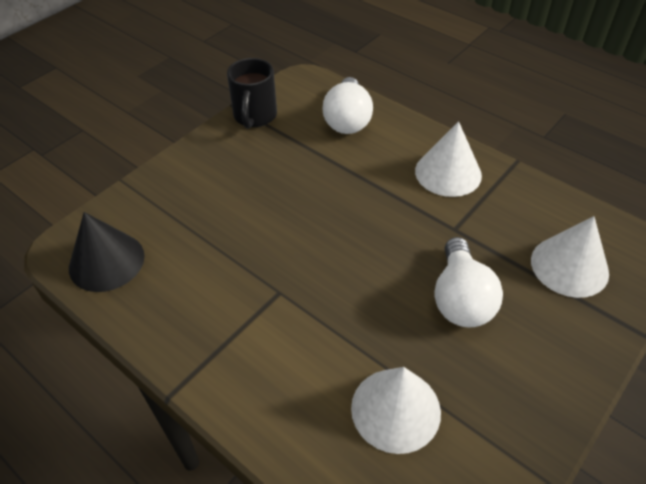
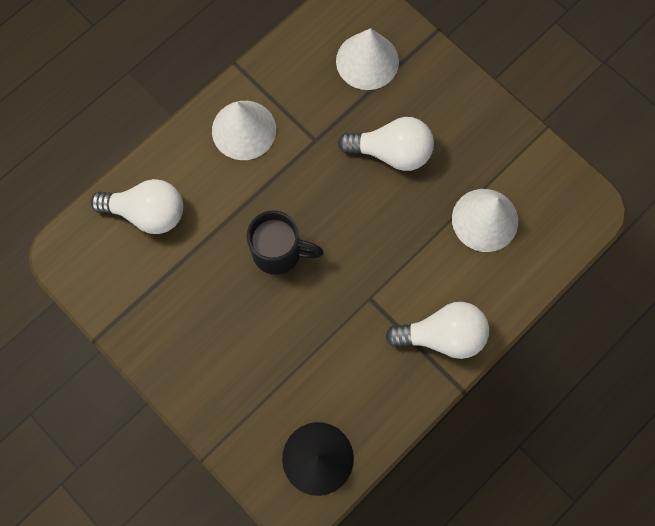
camera: 85 degrees left, 25 degrees up
(237, 368) = (442, 335): none -> white light bulb
(254, 117) = (124, 312): black mug -> black mug (279, 252)

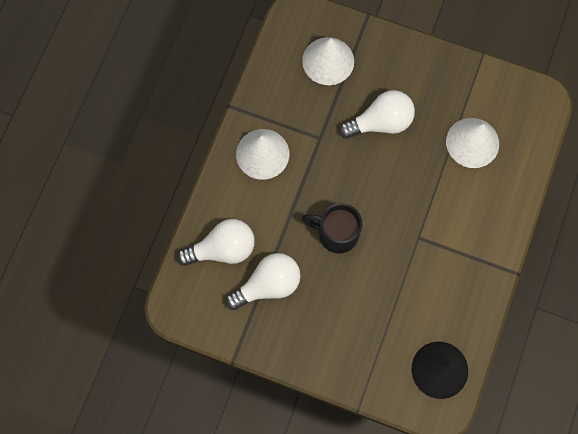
camera: 25 degrees left, 0 degrees up
(279, 252) = (336, 233): black mug -> black mug turned 150 degrees counterclockwise
(442, 335) = (483, 240): white light bulb -> white light bulb (268, 285)

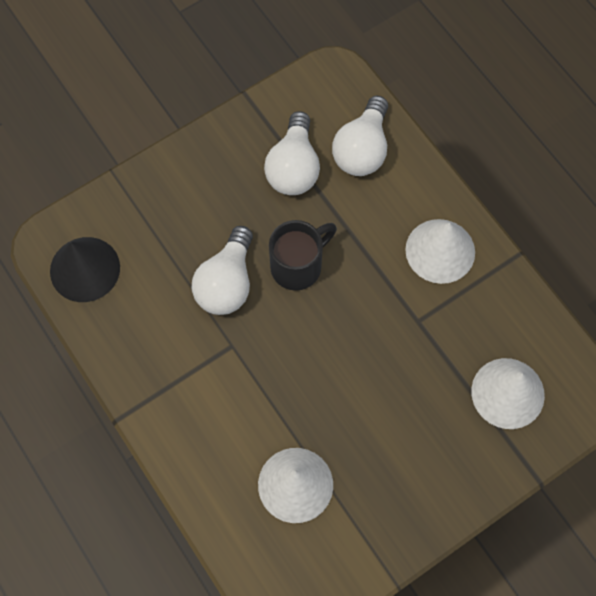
camera: 125 degrees right, 5 degrees down
(380, 122) = (391, 398): white light bulb -> white light bulb (227, 283)

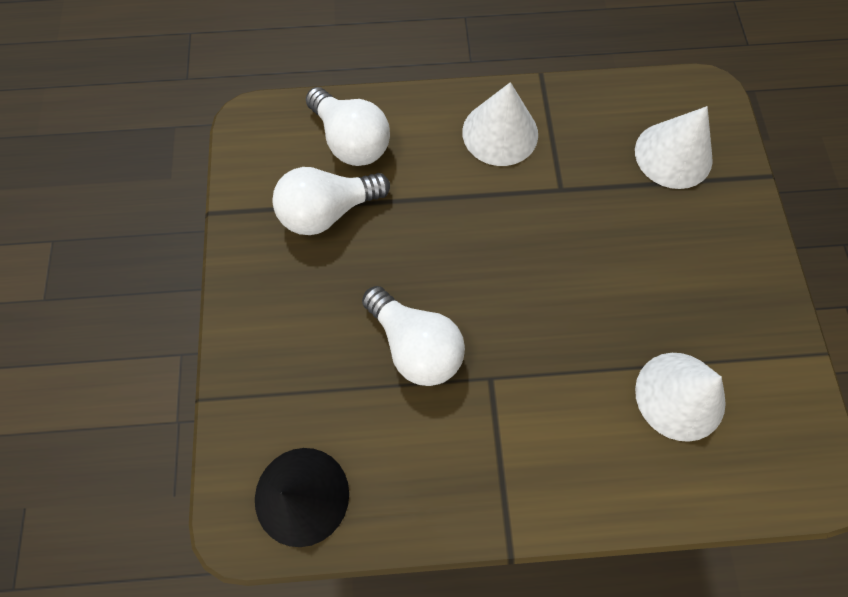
camera: 60 degrees left, 0 degrees up
(293, 167) = (328, 211): white light bulb -> white light bulb turned 120 degrees clockwise
(298, 265) = (439, 264): black mug -> none

